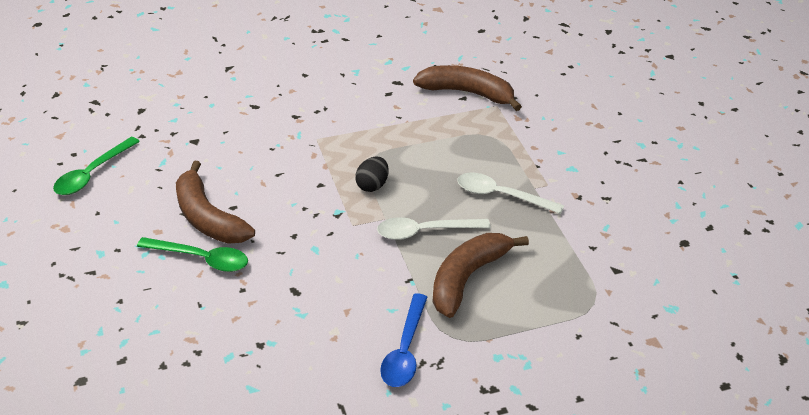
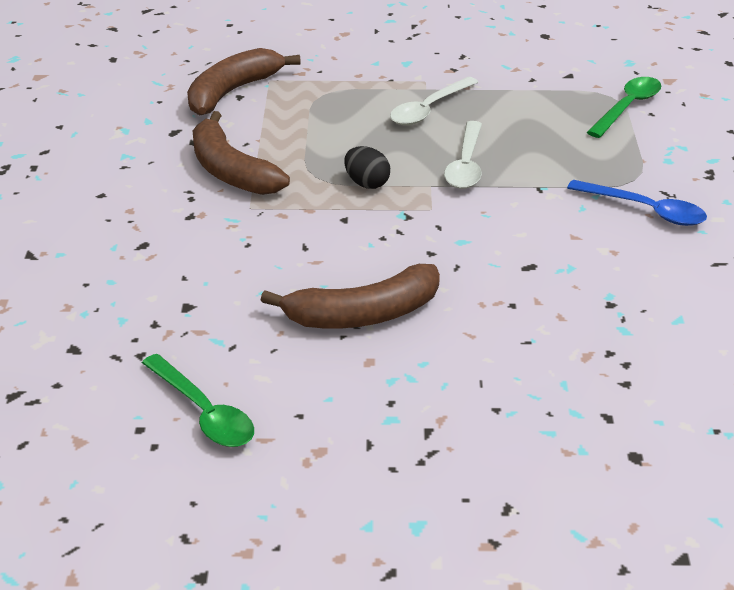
camera: 70 degrees left, 5 degrees down
(201, 259) = (442, 330): green spoon -> green spoon (627, 107)
(467, 278) = (550, 154): brown banana -> brown banana (231, 171)

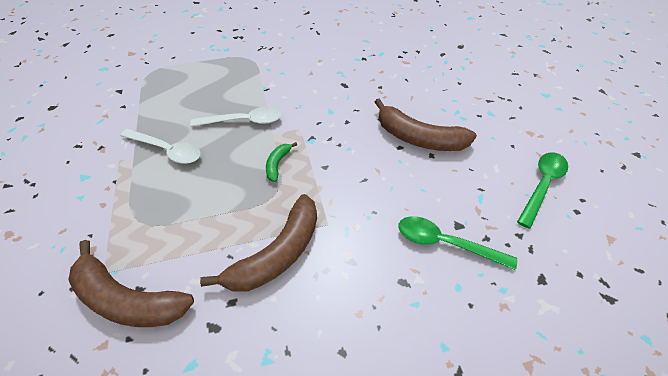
camera: 105 degrees left, 15 degrees up
(363, 315) = (418, 138): brown banana -> brown banana turned 150 degrees clockwise
(366, 183) = (277, 164): black egg -> green banana
(627, 107) = (166, 65): green spoon -> green spoon (445, 243)
(645, 210) = (279, 53): blue spoon -> none

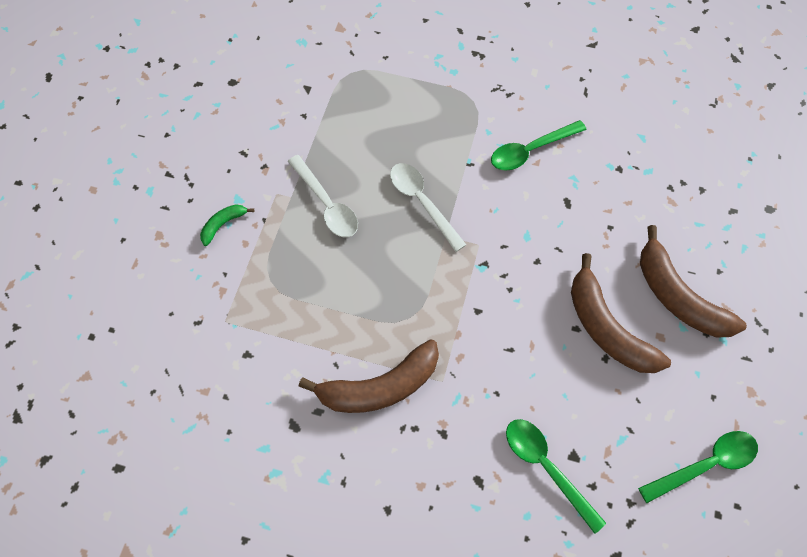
camera: 30 degrees right, 15 degrees up
(128, 299) = (236, 359): brown banana -> brown banana (677, 296)
(244, 121) = (422, 202): white spoon -> white spoon turned 150 degrees counterclockwise
(277, 164) = (430, 281): green banana -> green banana (223, 224)
(302, 69) = (530, 150): none -> green spoon

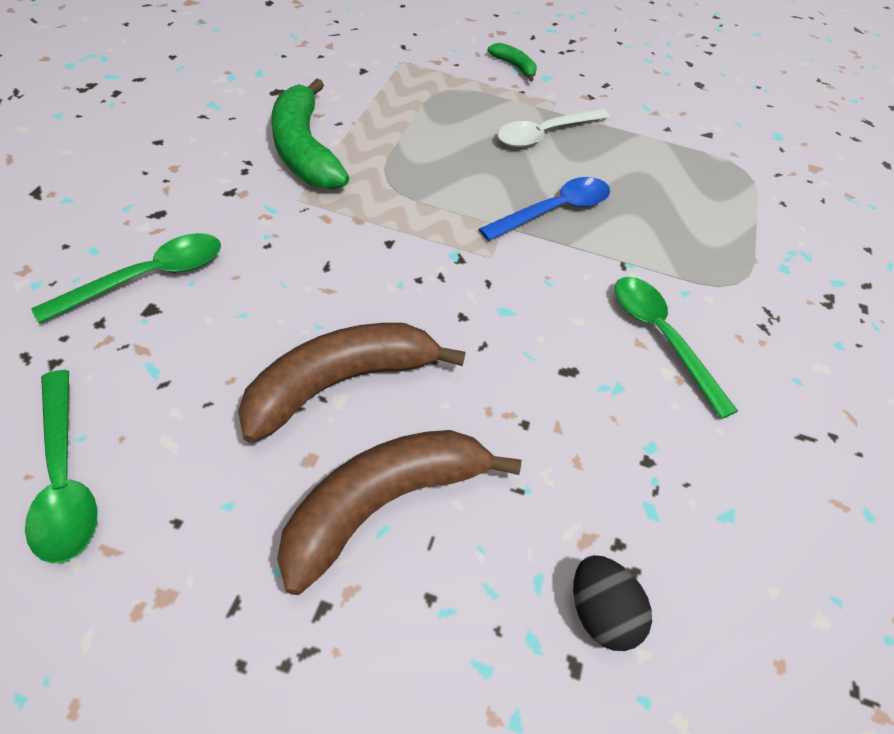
camera: 85 degrees right, 15 degrees down
(379, 386) = (304, 150): brown banana -> green banana
(422, 202) = (554, 211): white spoon -> blue spoon
(707, 198) = (600, 613): none -> black egg

